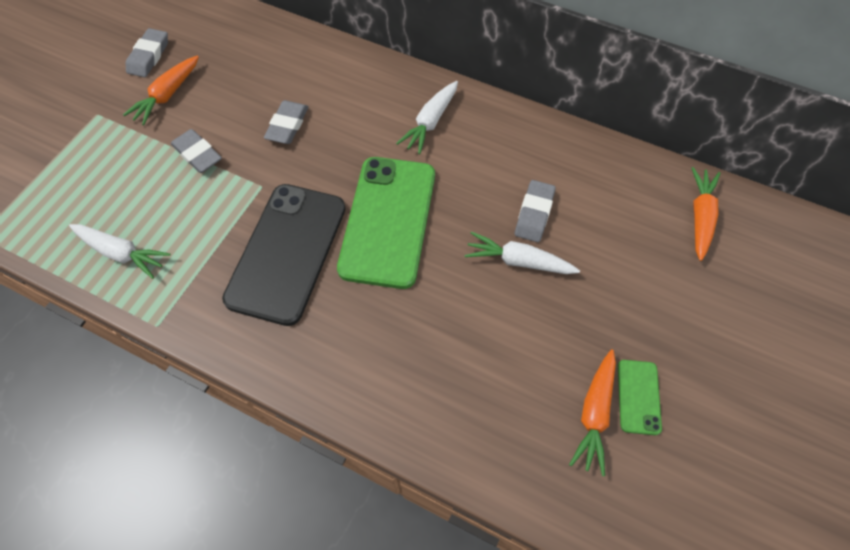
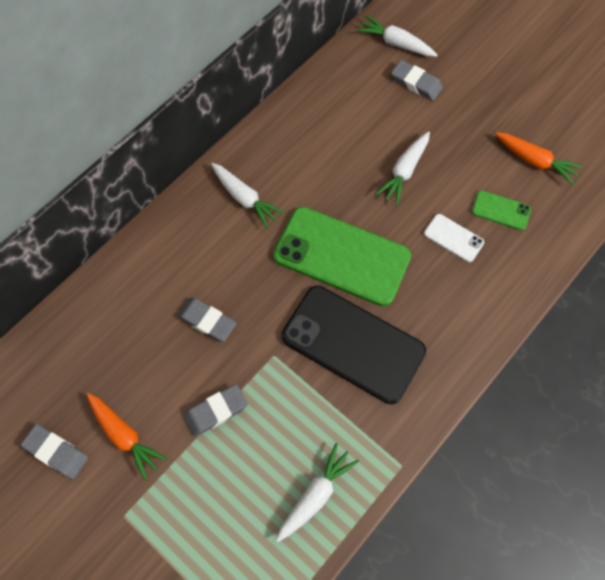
camera: 75 degrees left, 5 degrees up
(445, 331) = (453, 238): none -> white phone
(534, 214) = (363, 148): grey eraser -> grey eraser (416, 83)
(638, 397) = (527, 131): green phone -> green phone (501, 210)
(700, 217) = (395, 43): orange carrot -> white carrot

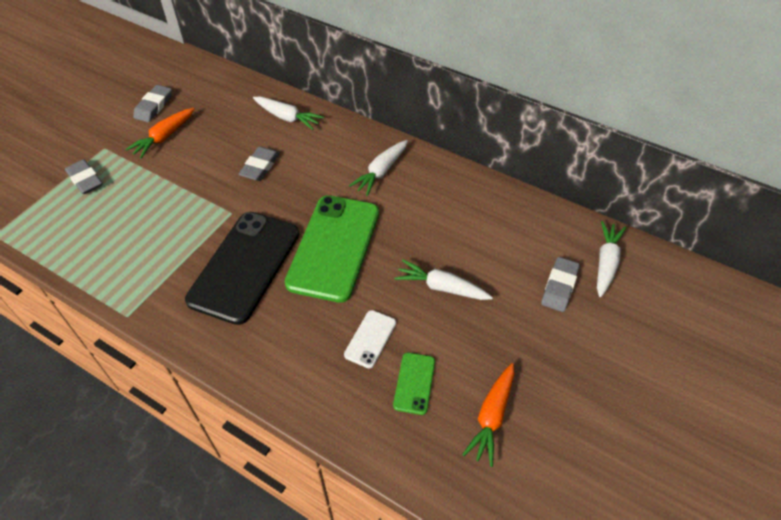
camera: 80 degrees right, 15 degrees down
(216, 411) = (182, 184): grey eraser -> grey eraser (85, 180)
(315, 495) = (107, 257): white carrot -> white carrot (287, 117)

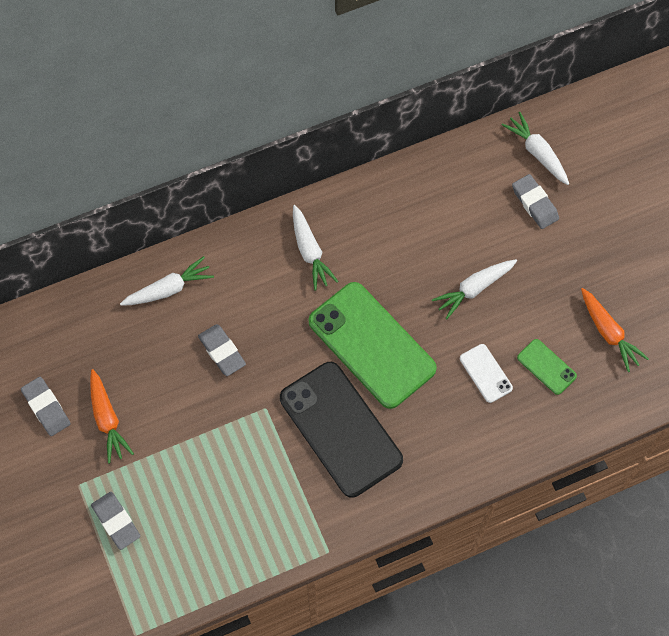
camera: 55 degrees left, 15 degrees up
(85, 180) = (116, 521): grey eraser -> grey eraser turned 60 degrees clockwise

